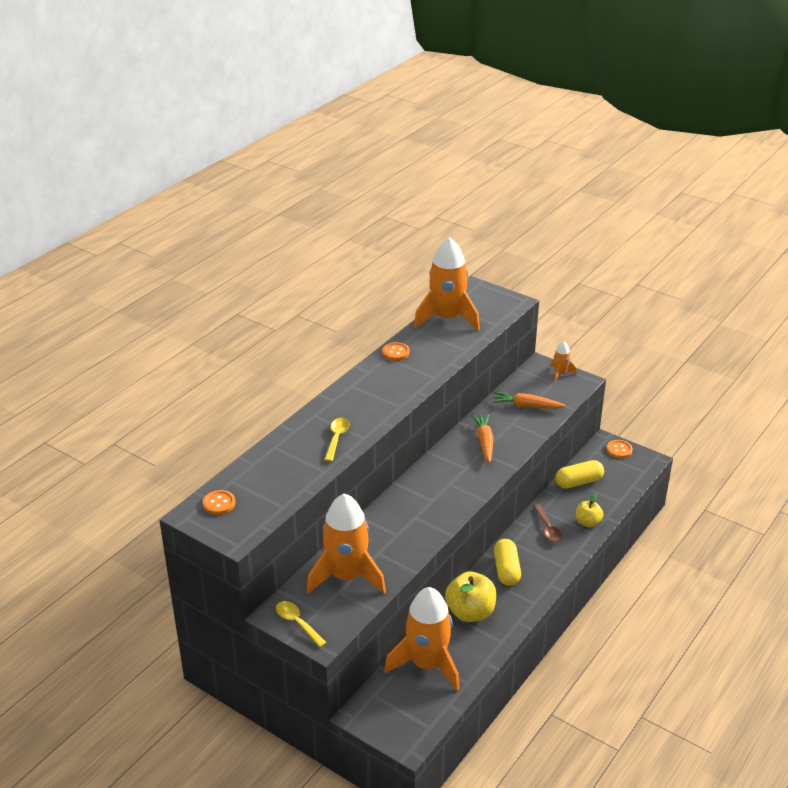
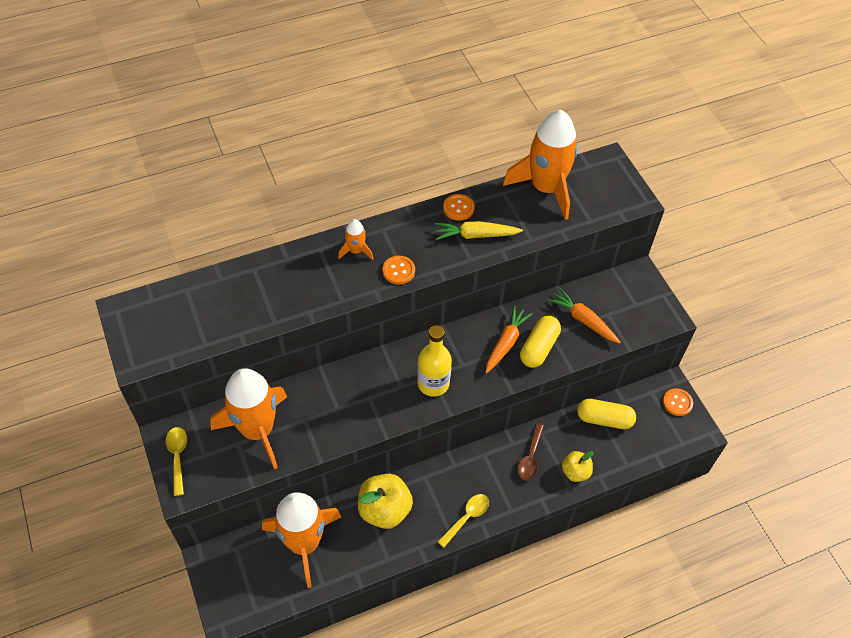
camera: 30 degrees right, 20 degrees up
(219, 503) = (156, 309): orange button -> orange button (398, 271)
(337, 438) = (317, 288): yellow spoon -> yellow spoon (467, 518)
(424, 363) = (476, 235): none -> yellow carrot
(455, 488) = (433, 383): none -> yellow bottle
(506, 570) = (454, 482): yellow capsule -> yellow capsule (539, 348)
(560, 373) = (652, 296): orange rocket -> orange rocket (356, 251)

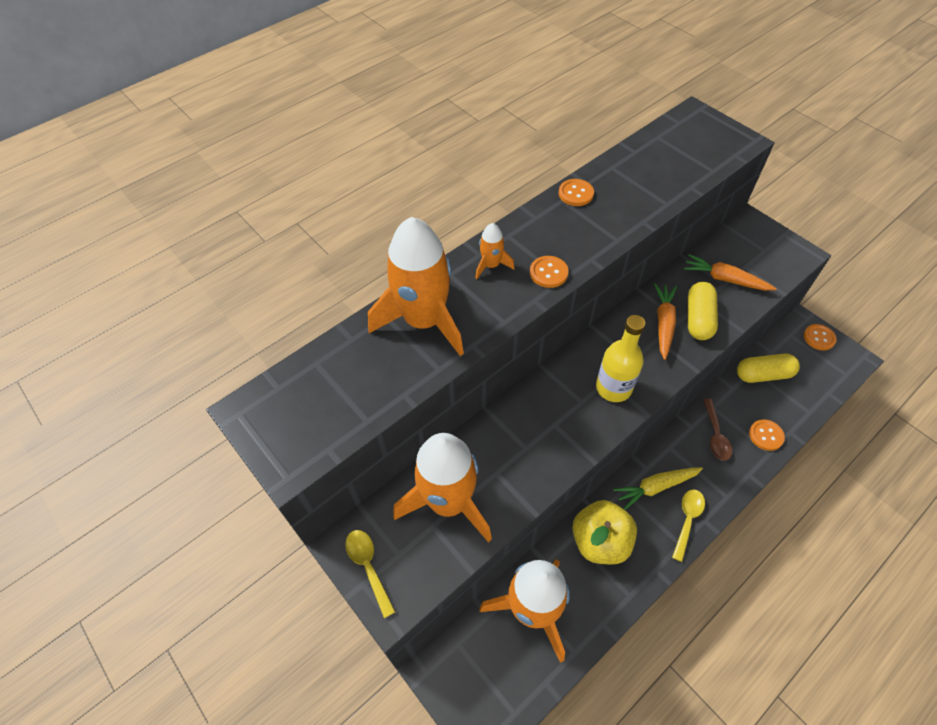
camera: 15 degrees left, 0 degrees up
(476, 235) = (608, 215): yellow carrot -> yellow carrot (656, 487)
(545, 188) = (651, 153): orange rocket -> orange rocket (424, 321)
(575, 472) = (766, 435): yellow apple -> orange button

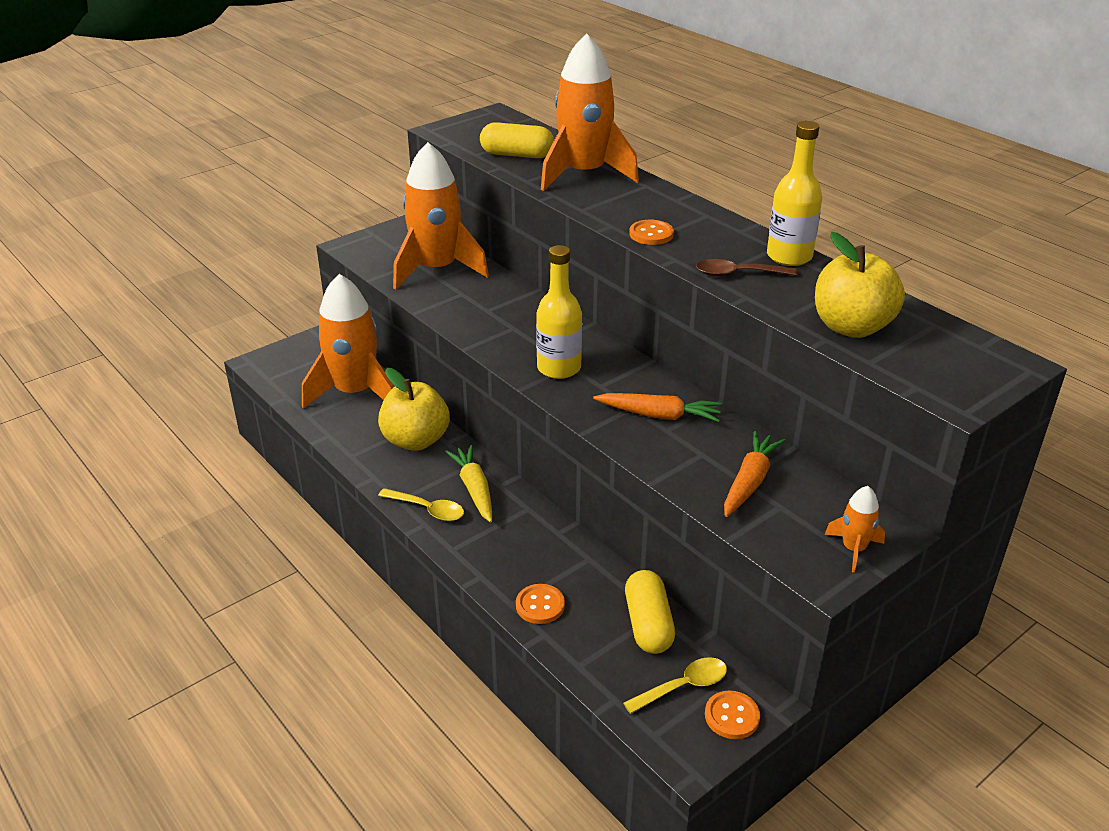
camera: 90 degrees right, 20 degrees down
(368, 567) = (387, 235): yellow spoon -> yellow spoon (683, 686)
(491, 265) = (660, 205): orange rocket -> orange rocket (854, 549)
(576, 194) = (789, 256): orange button -> yellow bottle
(672, 173) = (851, 327): none -> yellow apple
(698, 318) = (670, 446): yellow capsule -> yellow capsule (517, 155)
(715, 435) = (543, 553): brown spoon -> brown spoon (738, 274)

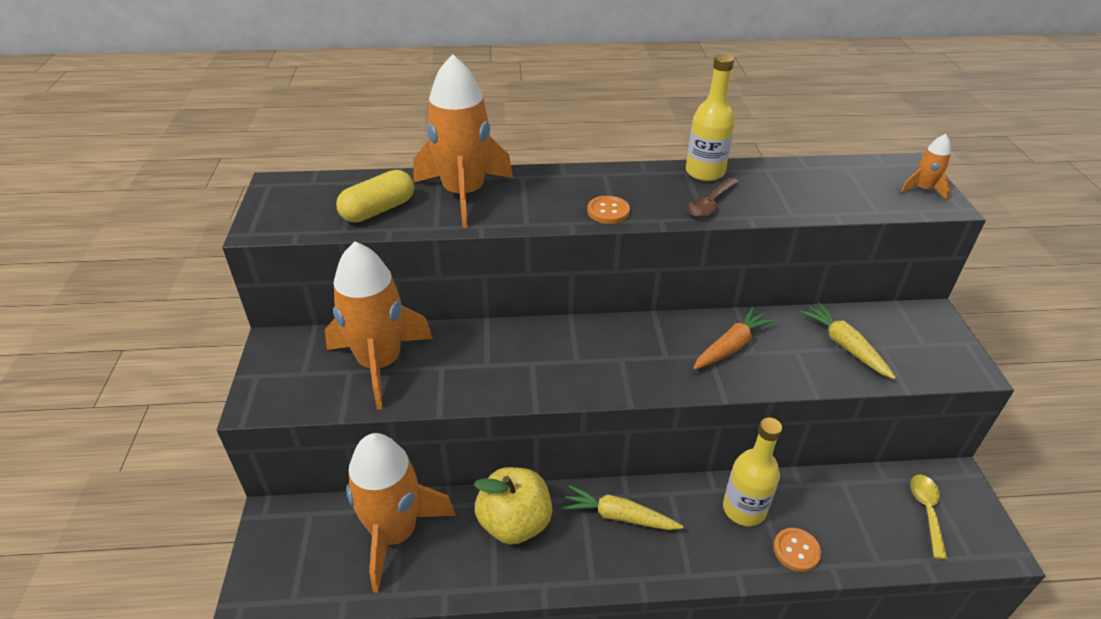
camera: 55 degrees left, 5 degrees up
(428, 510) = (622, 566): yellow spoon -> none
(559, 368) = (620, 367): yellow bottle -> yellow bottle (744, 509)
(648, 624) = (852, 494): yellow capsule -> none
(732, 716) = (966, 501): orange button -> none
(749, 482) = (845, 346): orange carrot -> yellow carrot
(851, 327) = (825, 196): yellow apple -> none
(854, 549) = (946, 340): orange rocket -> orange rocket (923, 189)

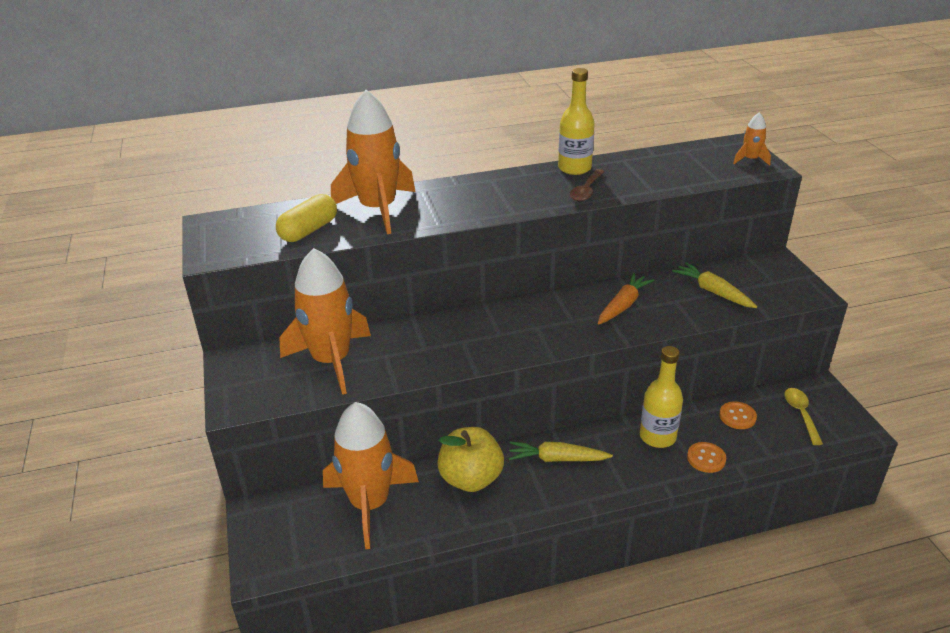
camera: 10 degrees left, 5 degrees down
(608, 211) = (504, 207): orange button -> orange button (737, 416)

